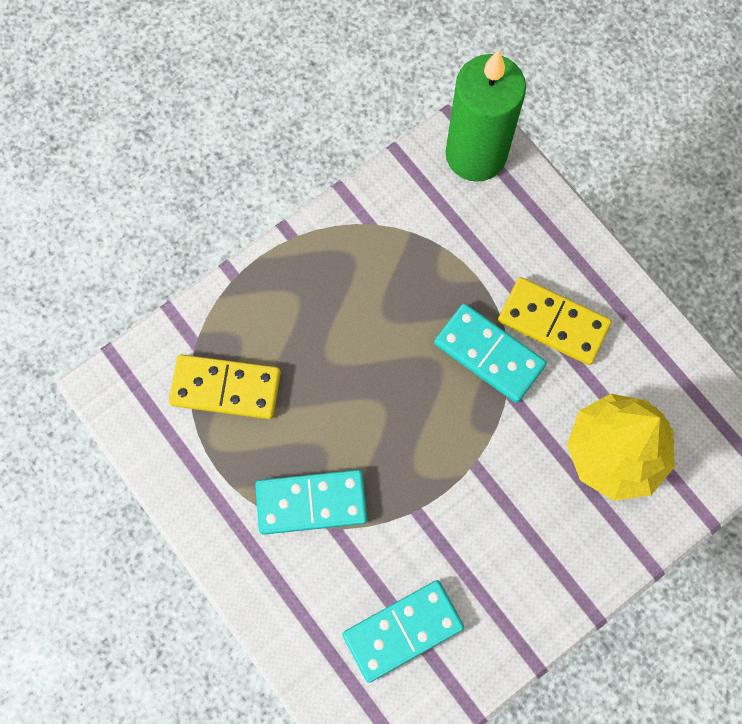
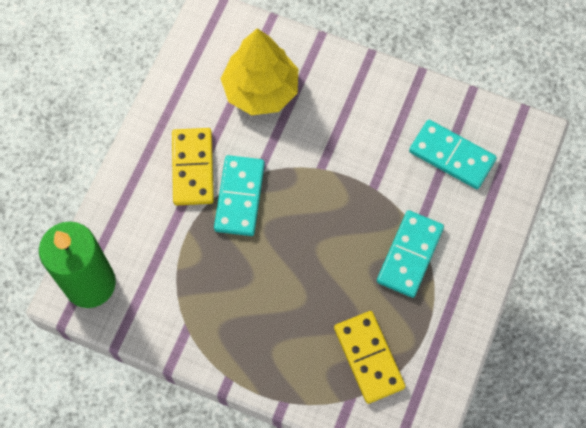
camera: 120 degrees left, 5 degrees down
(311, 502) = (409, 255): turquoise domino -> turquoise domino turned 60 degrees clockwise

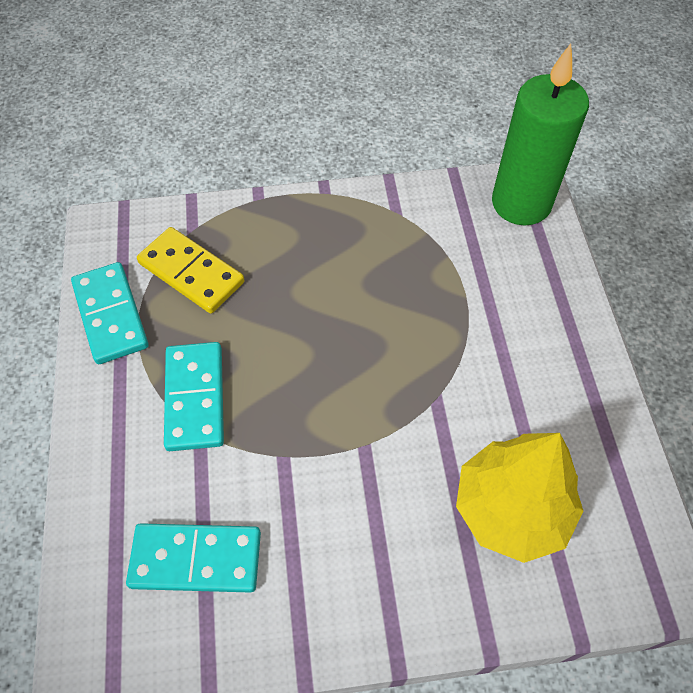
camera: 150 degrees right, 10 degrees down
(192, 168) = (515, 363): yellow domino -> none
(240, 197) = (437, 360): turquoise domino -> turquoise domino (110, 315)

